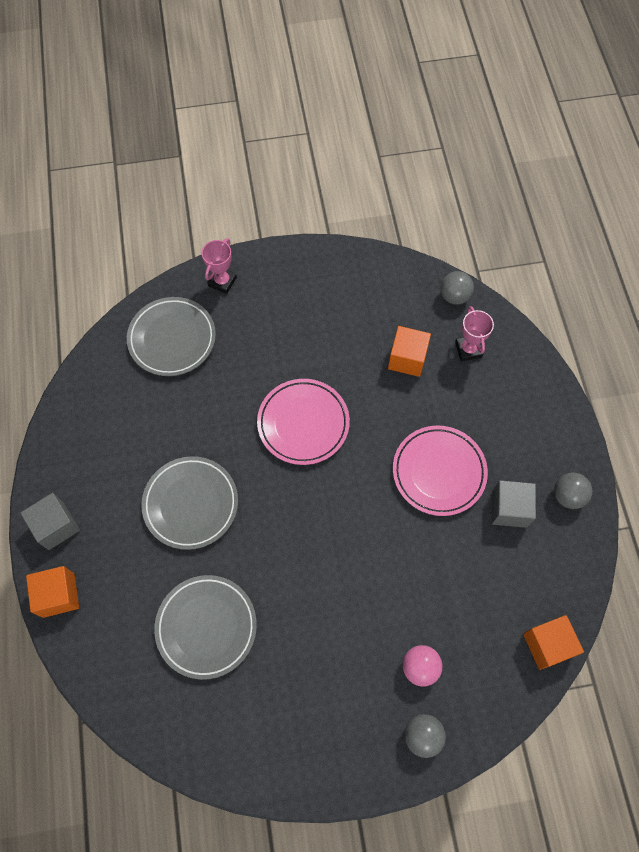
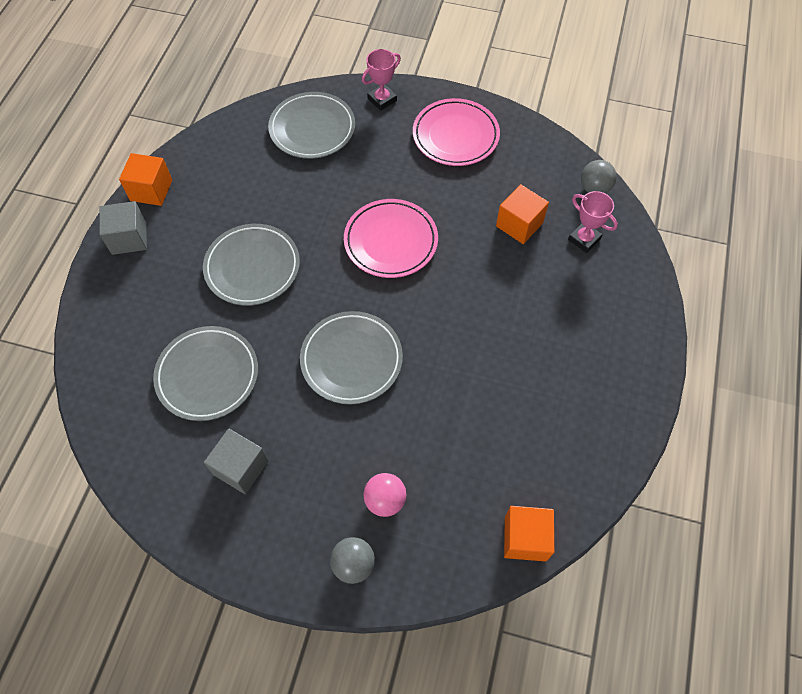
camera: 25 degrees right, 5 degrees down
(58, 595) = (98, 294): orange cube -> orange cube (151, 190)
(326, 553) = (351, 360): none -> grey plate
(439, 472) = (497, 334): pink plate -> pink plate (455, 136)
(468, 349) = (584, 239): pink trophy -> pink trophy turned 60 degrees counterclockwise
(509, 509) = (551, 396): grey cube -> grey cube (241, 467)
(567, 496) = (618, 409): grey ball -> none

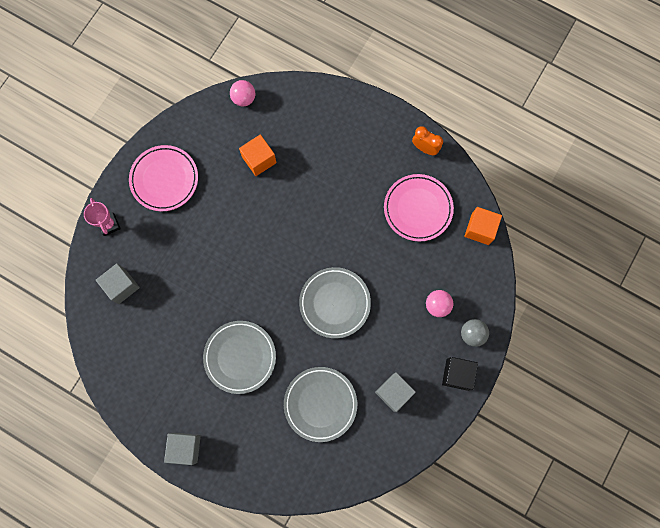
camera: 75 degrees left, 15 degrees up
(151, 190) = (143, 424): orange cube -> none
(285, 555) = (457, 374): none -> black cube
(312, 129) = (121, 286): grey plate -> grey cube
(391, 241) = (246, 252): pink plate -> pink plate (418, 209)
(584, 239) = (284, 121): pink trophy -> none
(594, 188) = (244, 98): grey ball -> pink ball
(622, 425) = (425, 148): none -> orange clock

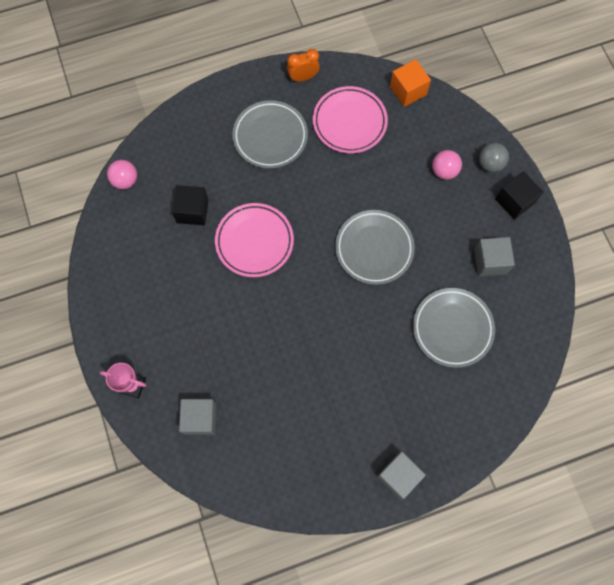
camera: 50 degrees left, 5 degrees down
(164, 179) = (135, 304): pink plate -> pink plate (254, 241)
(240, 357) = (355, 364): grey plate -> grey plate (270, 136)
(259, 160) = (192, 211): orange cube -> black cube

